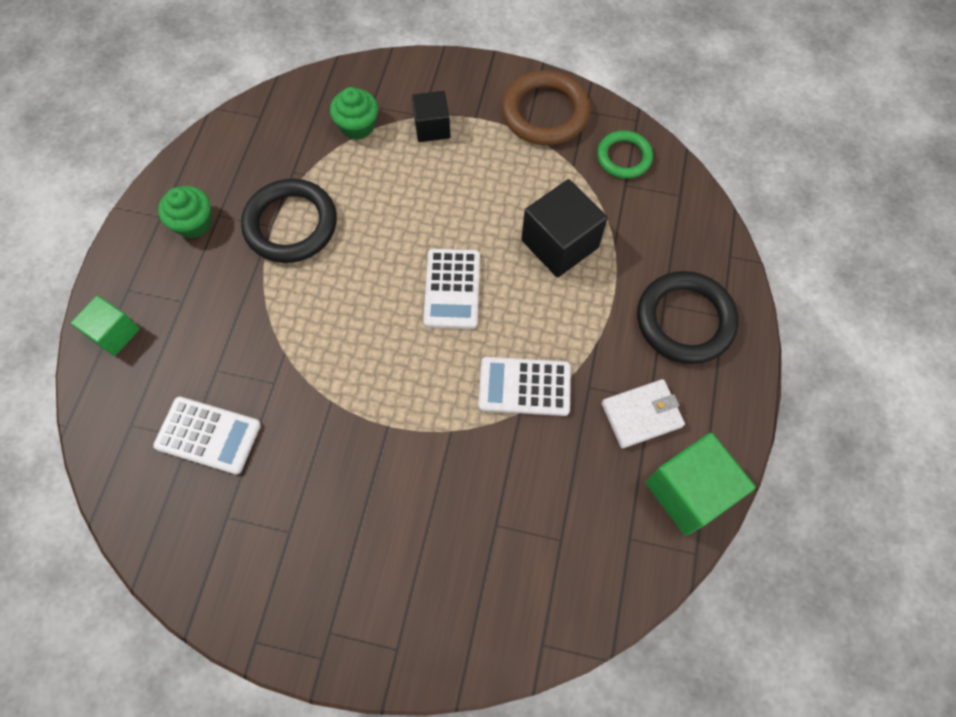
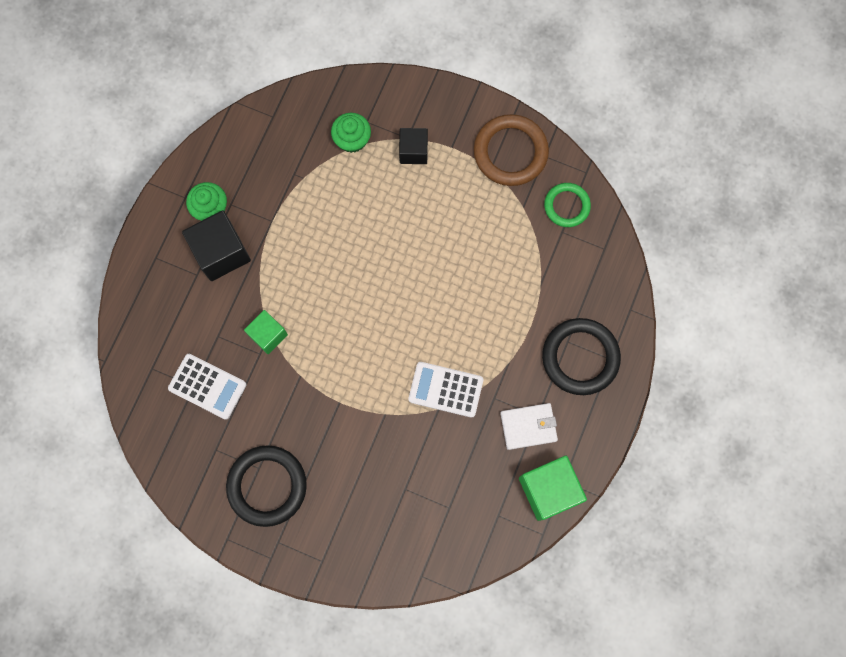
camera: 10 degrees right, 10 degrees up
(114, 333) = (143, 293): green cube -> green cube (268, 335)
(291, 224) = (287, 222): black ring -> black ring (267, 486)
(452, 289) = (405, 300): white calculator -> none
(559, 244) = (497, 276): black cube -> black cube (221, 252)

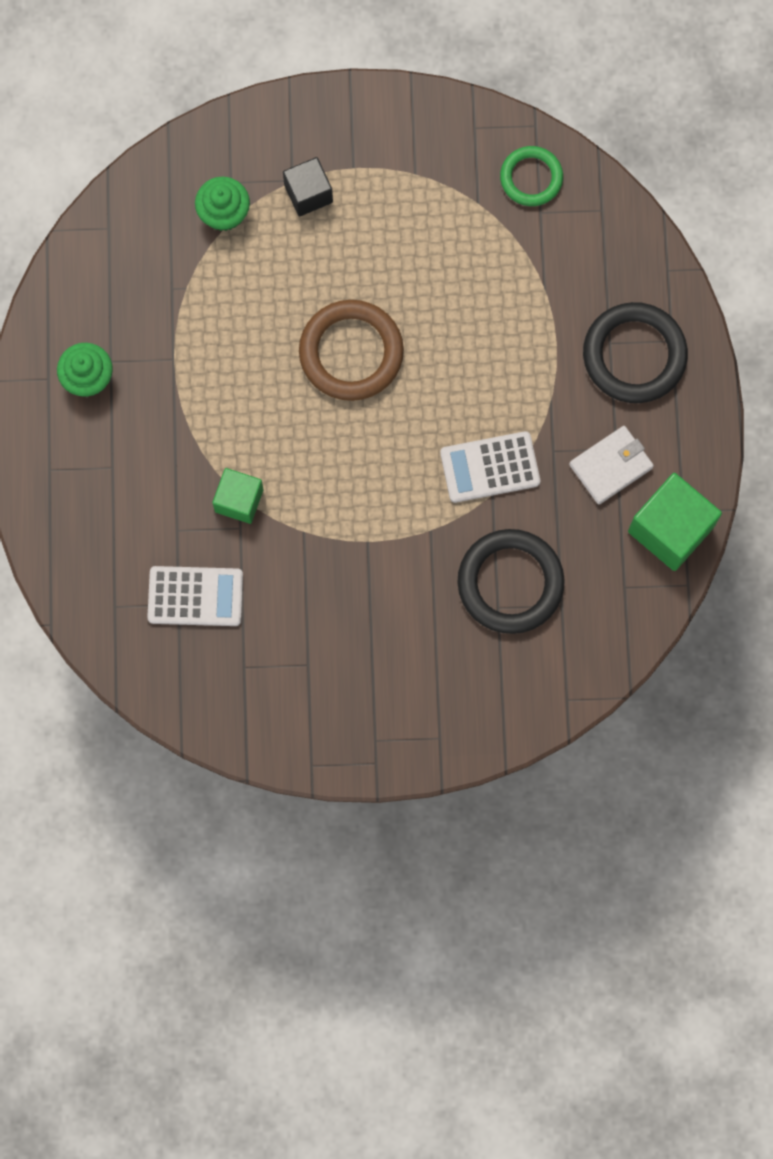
camera: 25 degrees left, 0 degrees up
(221, 252) = (129, 426): black cube -> none
(267, 486) = (329, 681): black ring -> black ring (510, 583)
(510, 152) = (430, 142): brown ring -> brown ring (351, 352)

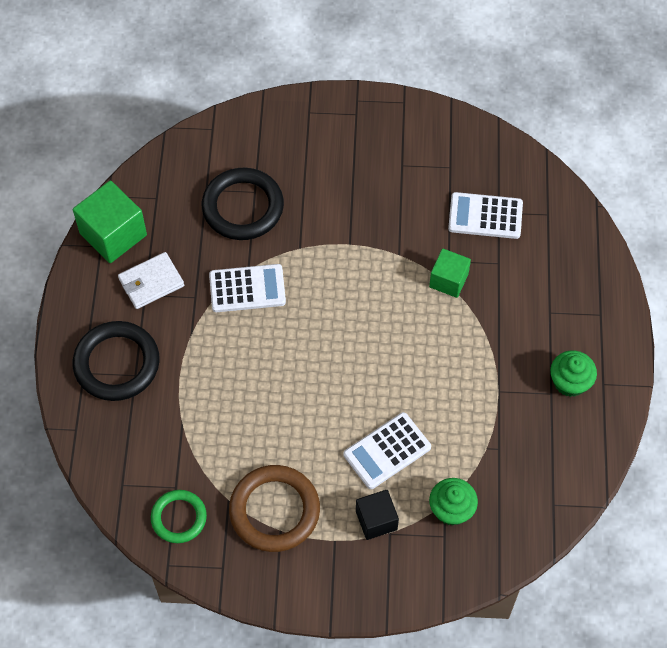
camera: 175 degrees left, 15 degrees down
(301, 274) = (387, 451): none -> white calculator
(351, 352) = (350, 384): brown ring -> brown ring (274, 510)

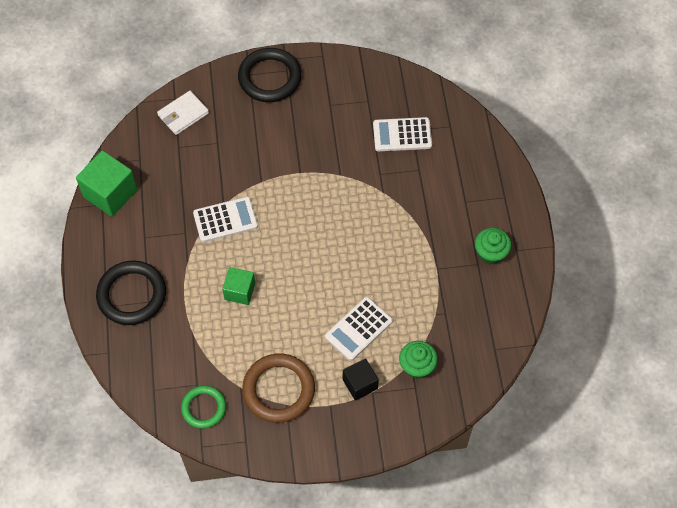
camera: 10 degrees left, 0 degrees up
(151, 282) = (148, 226): white wallet -> white wallet (183, 114)
(243, 207) = (210, 156): black ring -> black ring (270, 78)
(448, 280) = (382, 189): green cube -> green cube (240, 291)

